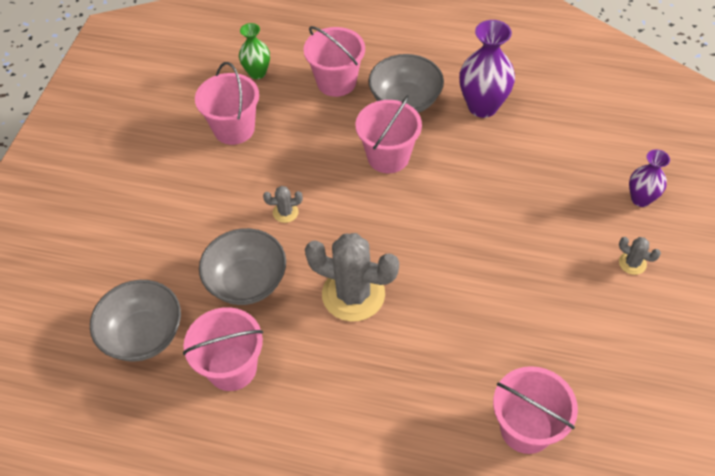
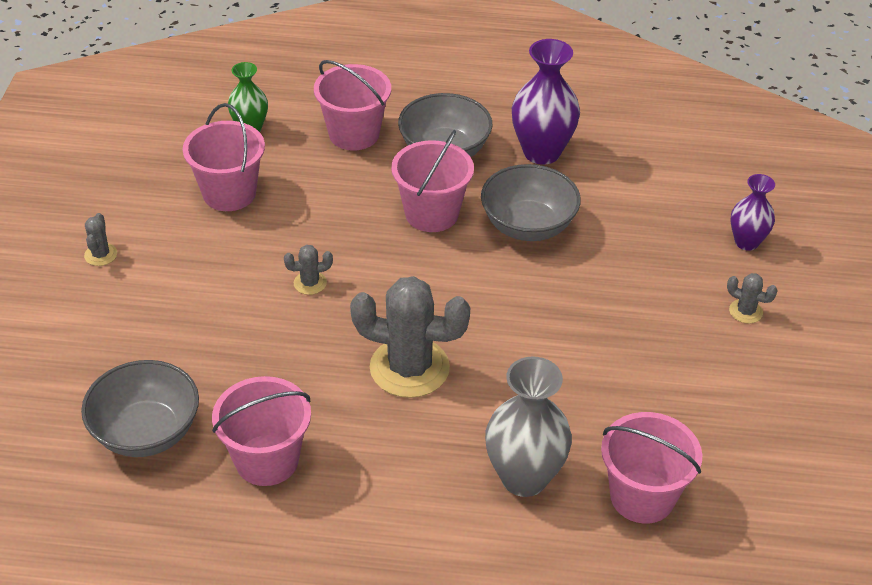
camera: 10 degrees left, 10 degrees down
(130, 176) = (101, 255): none -> grey cactus
(247, 282) = (272, 363): grey bowl -> grey bowl (528, 226)
(432, 402) = (524, 478): none -> grey vase

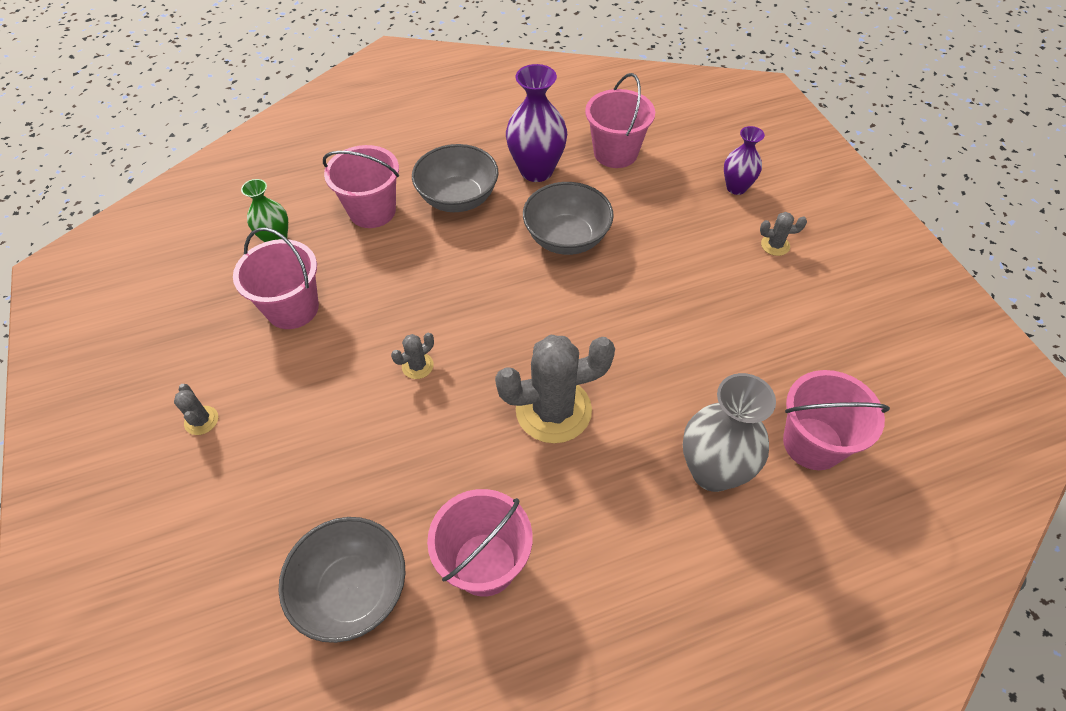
camera: 25 degrees left, 10 degrees up
(431, 214) = (482, 258): pink bucket -> pink bucket (615, 153)

